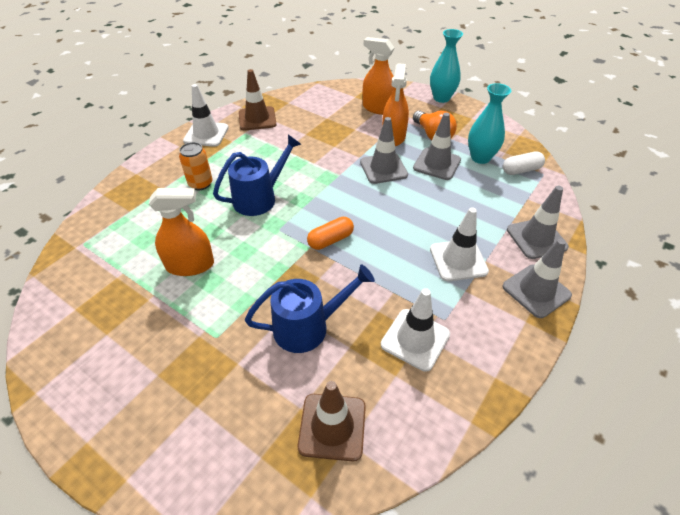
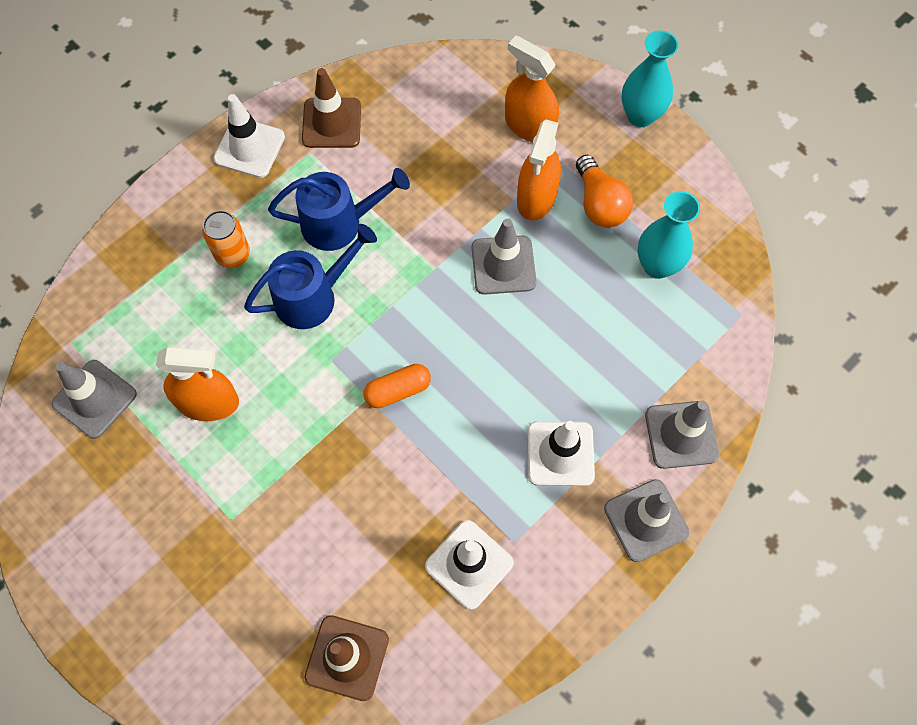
camera: 10 degrees right, 20 degrees up
(308, 327) = (343, 523): blue watering can -> blue watering can (339, 223)
(437, 164) = (586, 268): grey traffic cone -> grey traffic cone (94, 399)
(521, 170) = (710, 301): white capsule -> none

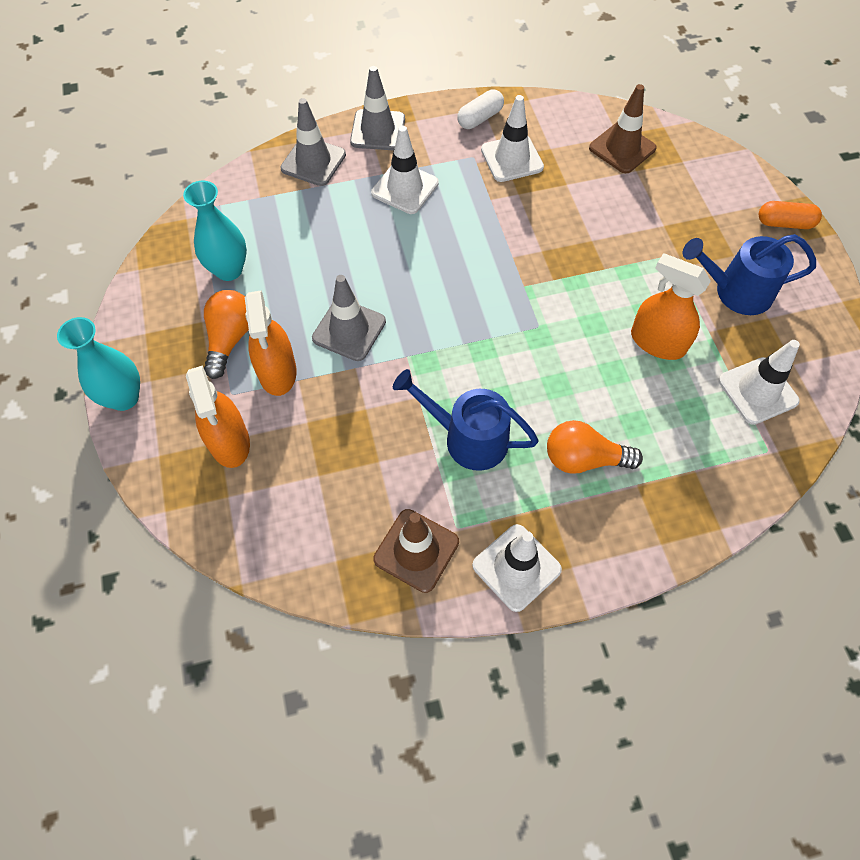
camera: 150 degrees left, 5 degrees down
(94, 399) = (757, 391): grey traffic cone -> white traffic cone
(233, 255) = (583, 459): orange can -> orange light bulb
(313, 296) = (527, 384): blue watering can -> blue watering can (735, 292)
(398, 390) = (497, 280): orange capsule -> orange capsule (784, 223)
(536, 197) = (277, 371): orange spray bottle -> orange spray bottle turned 120 degrees clockwise
(542, 610) = (480, 118): none -> white capsule

